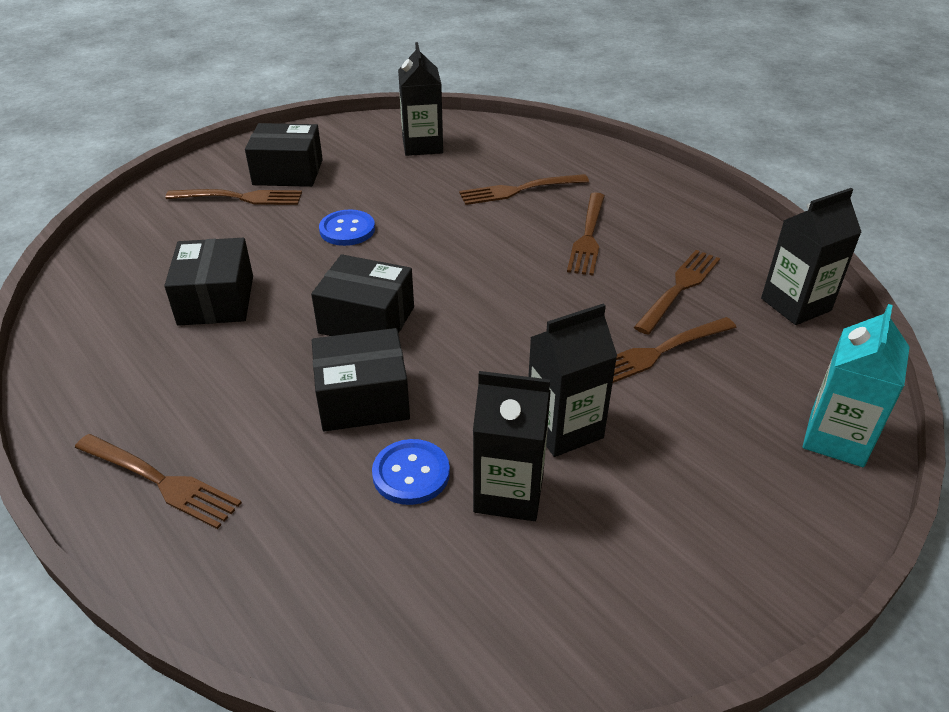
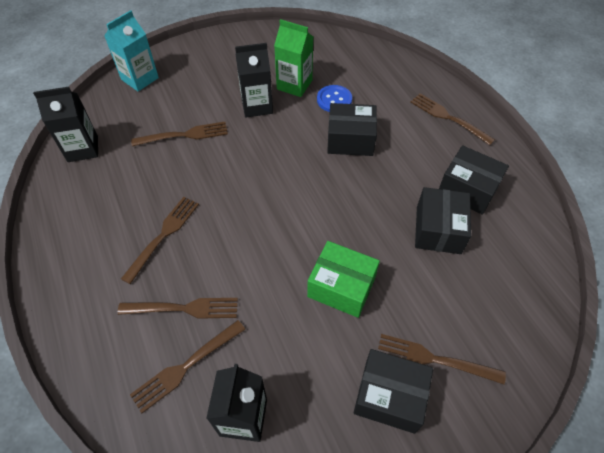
camera: 165 degrees left, 15 degrees up
(347, 230) = (341, 287): blue button -> green box
(367, 320) = (340, 191): black box -> black box (467, 189)
(509, 492) = (294, 85): black carton -> green carton
(679, 288) = (138, 175): brown fork -> brown fork (186, 366)

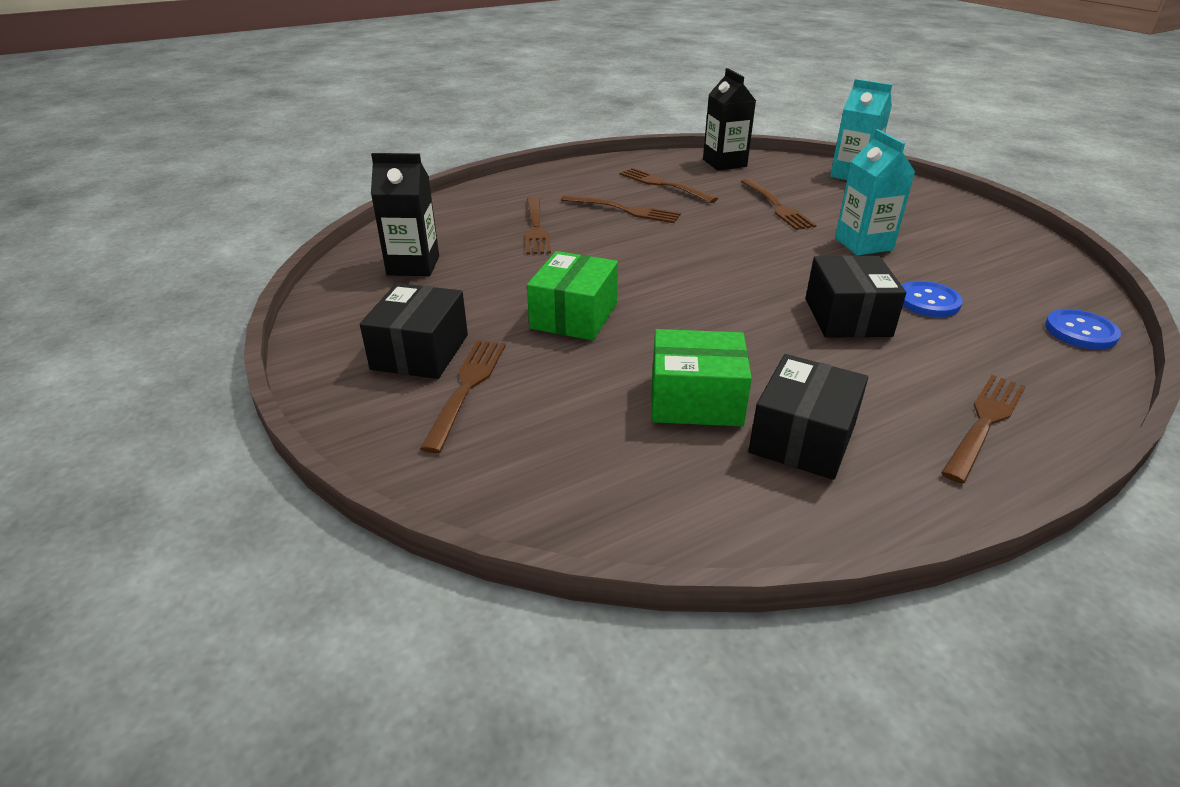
camera: 85 degrees right, 20 degrees down
(186, 366) = (471, 234): brown fork -> brown fork (664, 185)
(257, 106) = (863, 244): black carton -> turquoise carton
(294, 85) = (933, 268): green carton -> none
(368, 55) = (1080, 331): none -> blue button
(438, 229) = (696, 400): black box -> green box

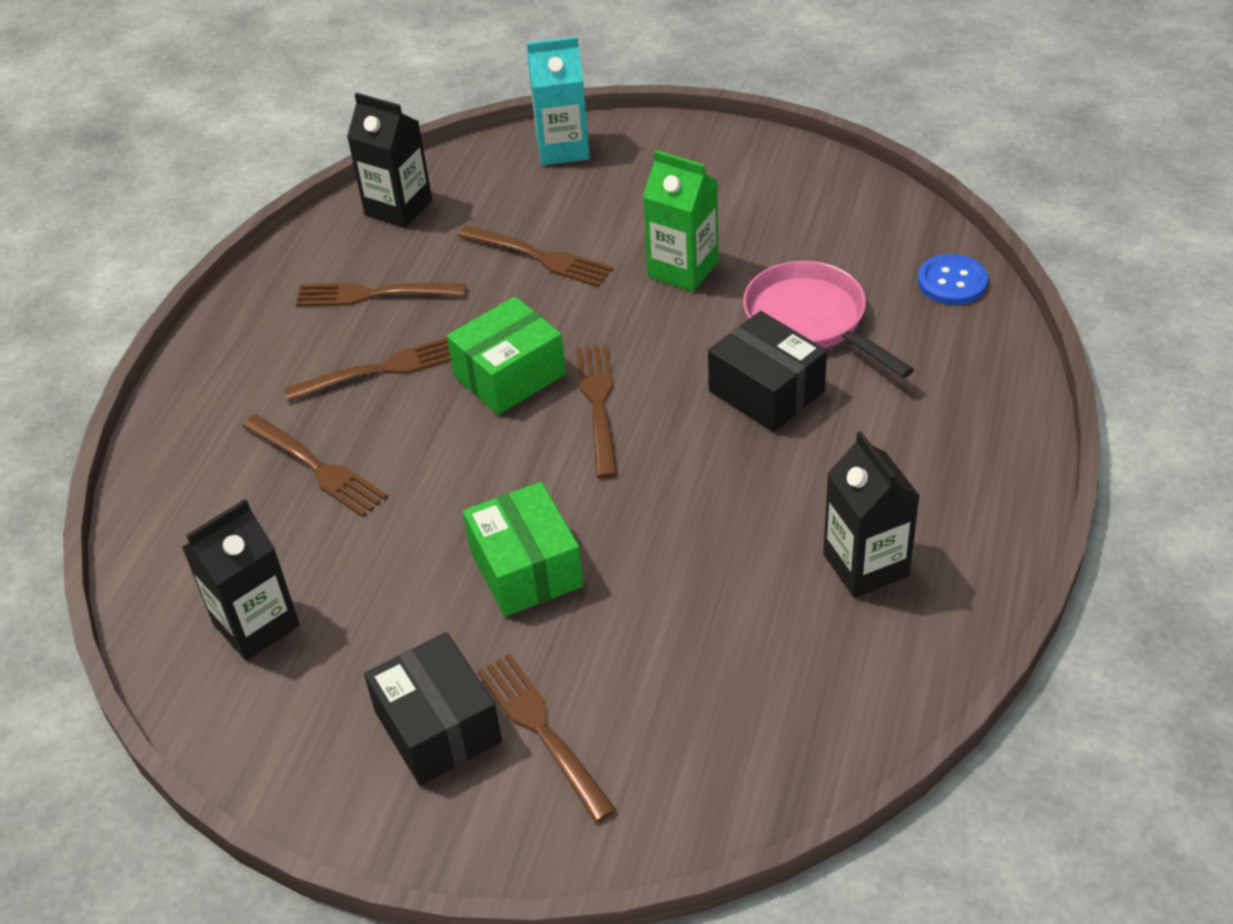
camera: 40 degrees left, 10 degrees up
(696, 400) = (748, 588): green box -> green box (509, 375)
(802, 438) = (865, 565): black box -> black carton
(863, 244) = (683, 269): turquoise carton -> green carton
(928, 301) = (810, 321): blue button -> pink pan
(984, 423) = (970, 448): brown fork -> brown fork (598, 404)

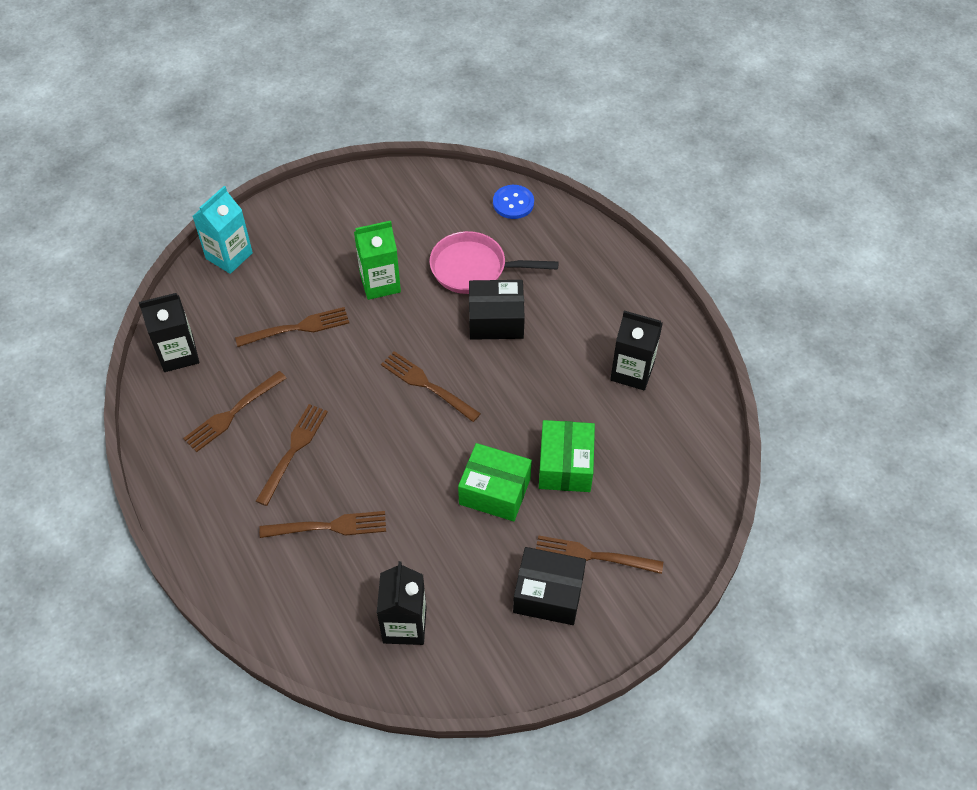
camera: 50 degrees left, 10 degrees up
(509, 375) = (364, 403): green box -> green box (565, 465)

